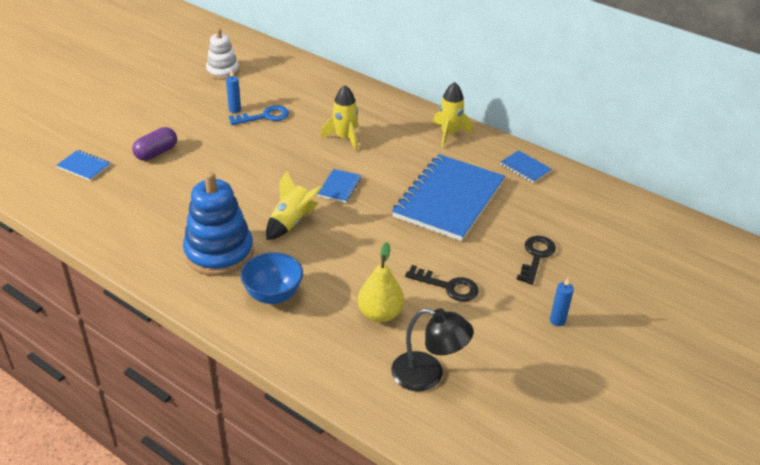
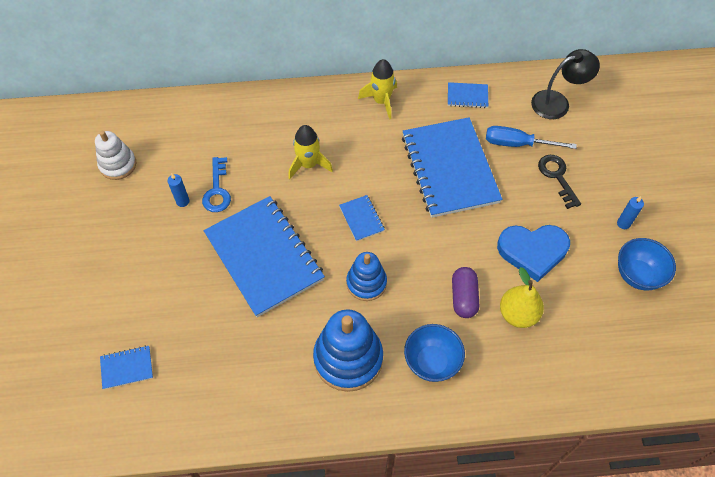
camera: 40 degrees left, 20 degrees up
(156, 153) = (173, 301): purple capsule -> purple capsule (463, 297)
(244, 166) = (264, 257): none -> blue notebook
(264, 116) = (217, 190): blue key -> blue key turned 150 degrees clockwise
(291, 222) = (366, 283): yellow rocket -> blue stacking toy
(428, 375) = (599, 338): black lamp -> black lamp (557, 102)
(448, 286) = (532, 251): black key -> blue heart
(523, 360) = (637, 275): none -> blue bowl
(528, 217) = (517, 144): none -> blue screwdriver

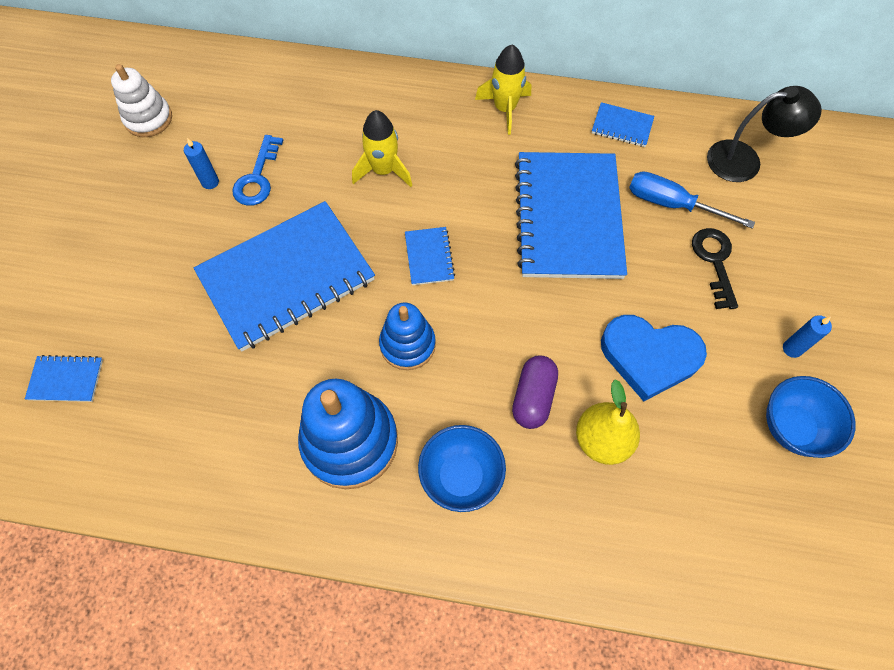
camera: 15 degrees right, 5 degrees up
(264, 257) = (286, 277): blue notebook -> blue notebook turned 75 degrees clockwise

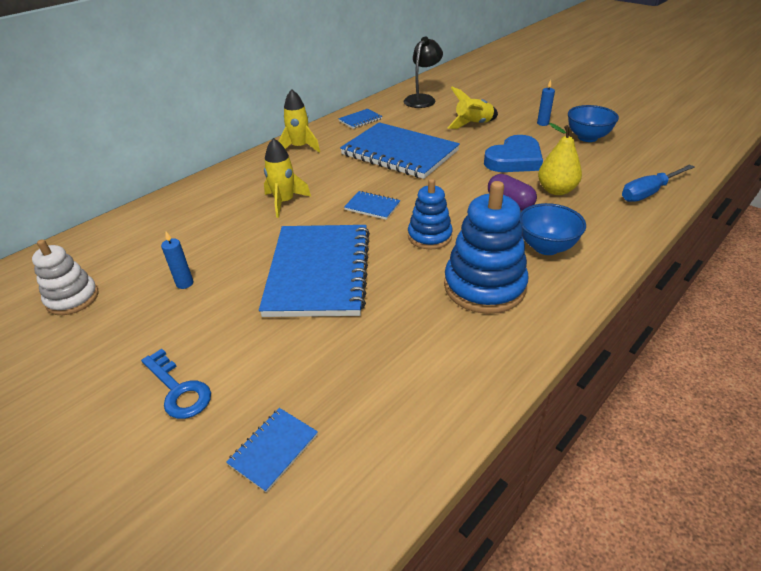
camera: 55 degrees left, 25 degrees down
(257, 177) = (214, 258): blue key -> blue key (178, 389)
(671, 204) = (426, 124): blue screwdriver -> blue screwdriver (648, 193)
(714, 262) = (473, 125): black key -> yellow rocket

